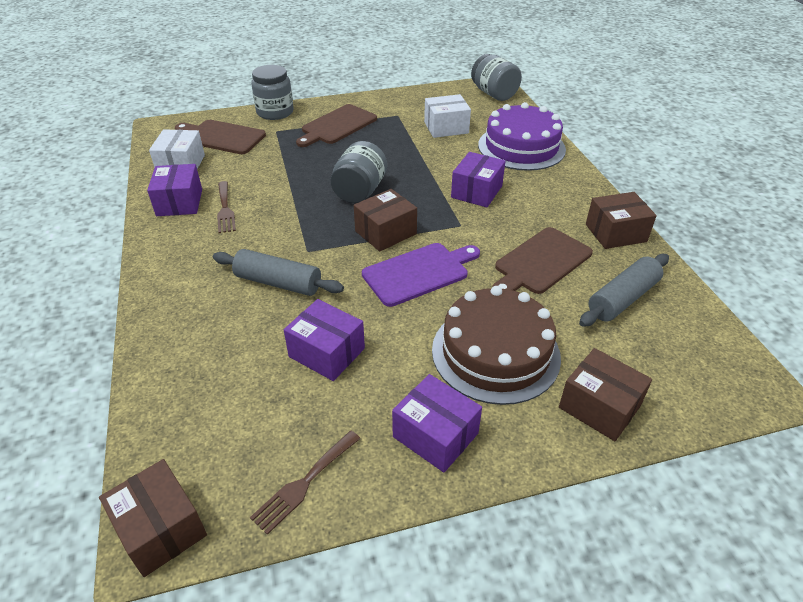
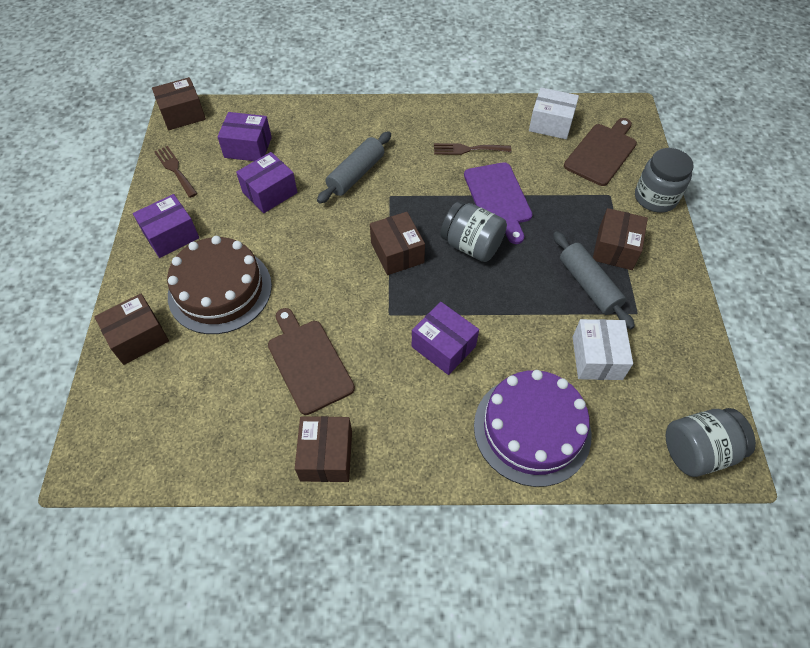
camera: 105 degrees right, 15 degrees up
(179, 202) = (487, 122): purple box -> purple box (248, 147)
(337, 126) = (615, 248): brown cutting board -> brown box
(418, 273) = (332, 264): purple cutting board -> purple cutting board (498, 198)
(623, 299) = (232, 411): grey rolling pin -> grey rolling pin (588, 285)

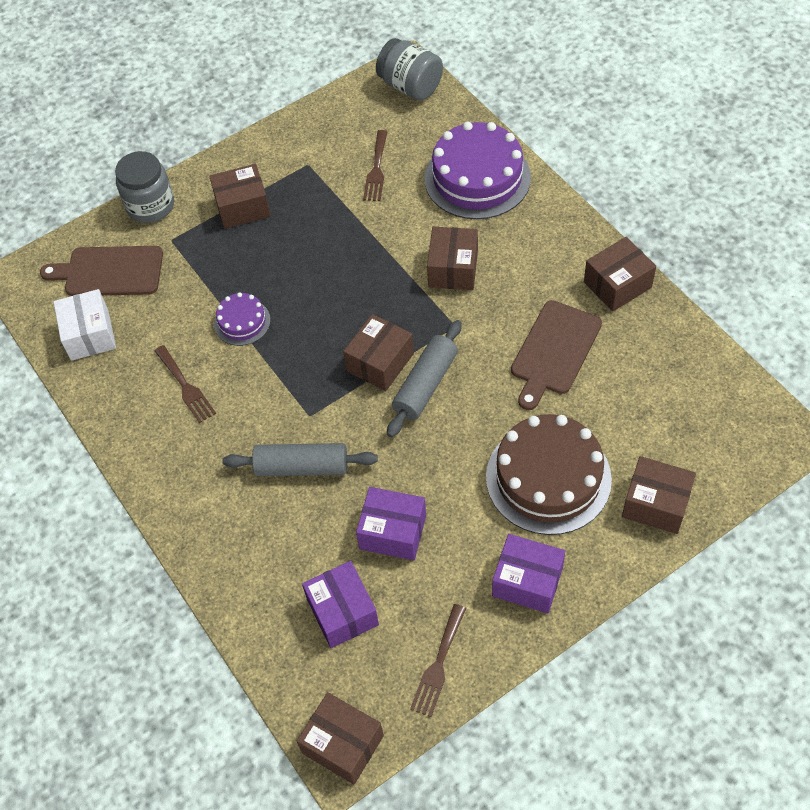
camera: 120 degrees left, 0 degrees up
(443, 346) = (453, 269): purple box -> brown box
(471, 245) = (323, 310): grey jar -> none
(498, 198) = (242, 322): purple cutting board -> purple cake
(588, 285) = (303, 206): grey rolling pin -> grey rolling pin (425, 385)
(597, 358) = (376, 169): white box -> brown fork

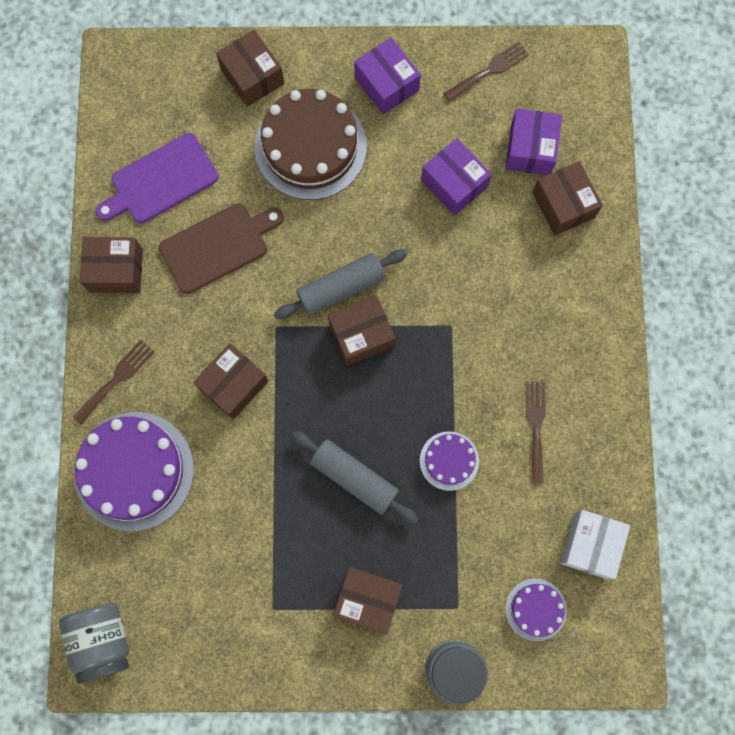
camera: 150 degrees left, 20 degrees up
(110, 272) = (535, 609): brown cutting board -> purple cake
(302, 467) = (487, 283): grey rolling pin -> grey rolling pin (354, 478)
(343, 744) = (588, 62): brown box -> brown box (563, 205)
(376, 169) = (215, 551): brown fork -> brown fork (116, 378)
(648, 368) = (161, 181): none -> purple cutting board

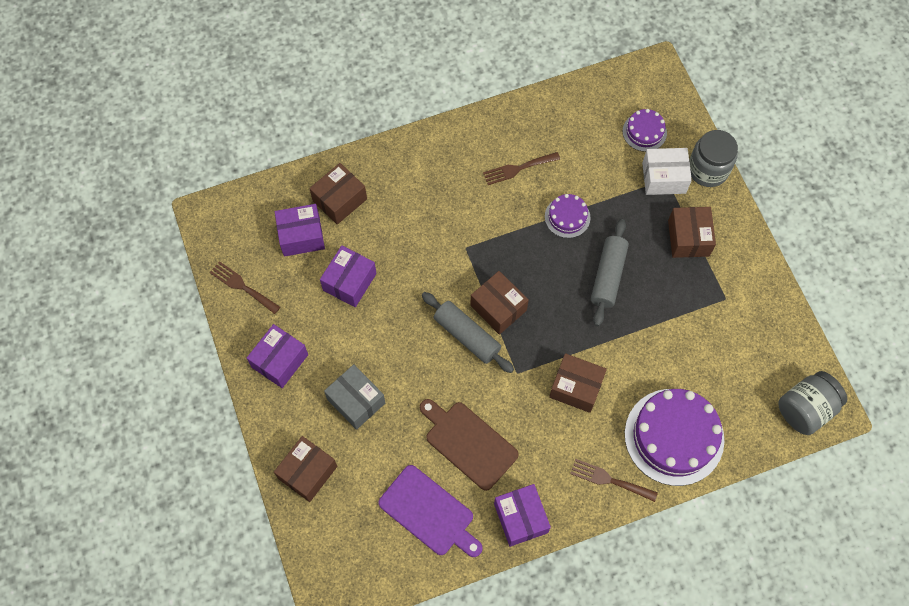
camera: 110 degrees left, 10 degrees down
(116, 270) = (521, 518): brown box -> purple box
(310, 147) = (356, 401): brown cake -> grey box
(590, 545) = (586, 111): white box -> white box (664, 178)

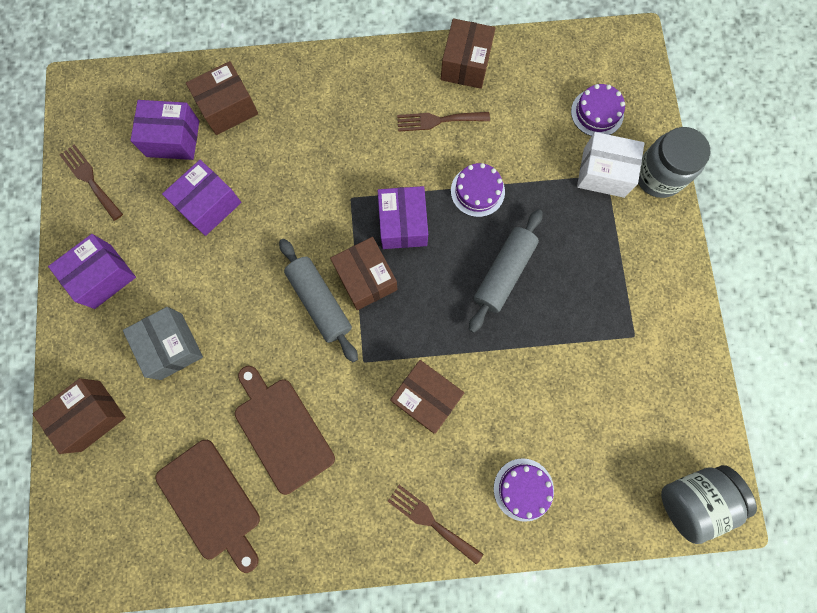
camera: 15 degrees right, 10 degrees up
(429, 512) = (211, 502): purple cutting board -> brown cutting board
(521, 518) = (313, 539): purple box -> purple box (403, 224)
(674, 436) = (523, 489): purple cake -> purple cake, size x0.50
(688, 238) = (611, 252): brown box -> brown box (465, 64)

